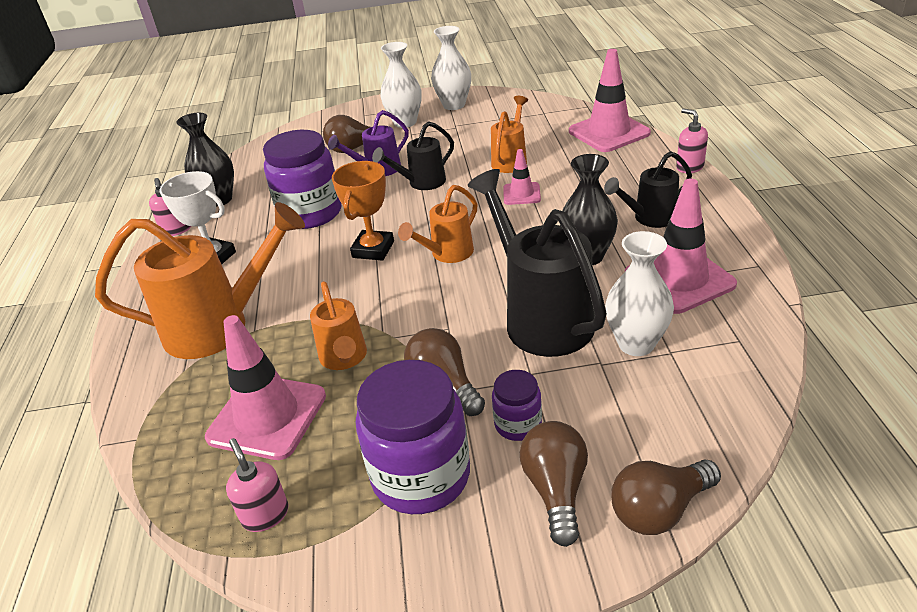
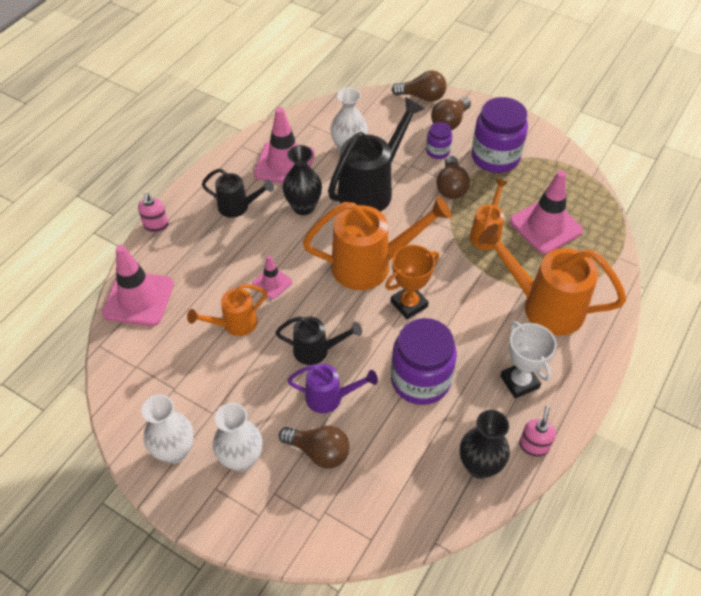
camera: 145 degrees left, 15 degrees up
(265, 514) = (569, 182): pink soap dispenser -> none
(447, 254) = (370, 265): orange watering can -> orange watering can, size x1.81
(541, 317) = (371, 189): black watering can -> black watering can turned 150 degrees counterclockwise

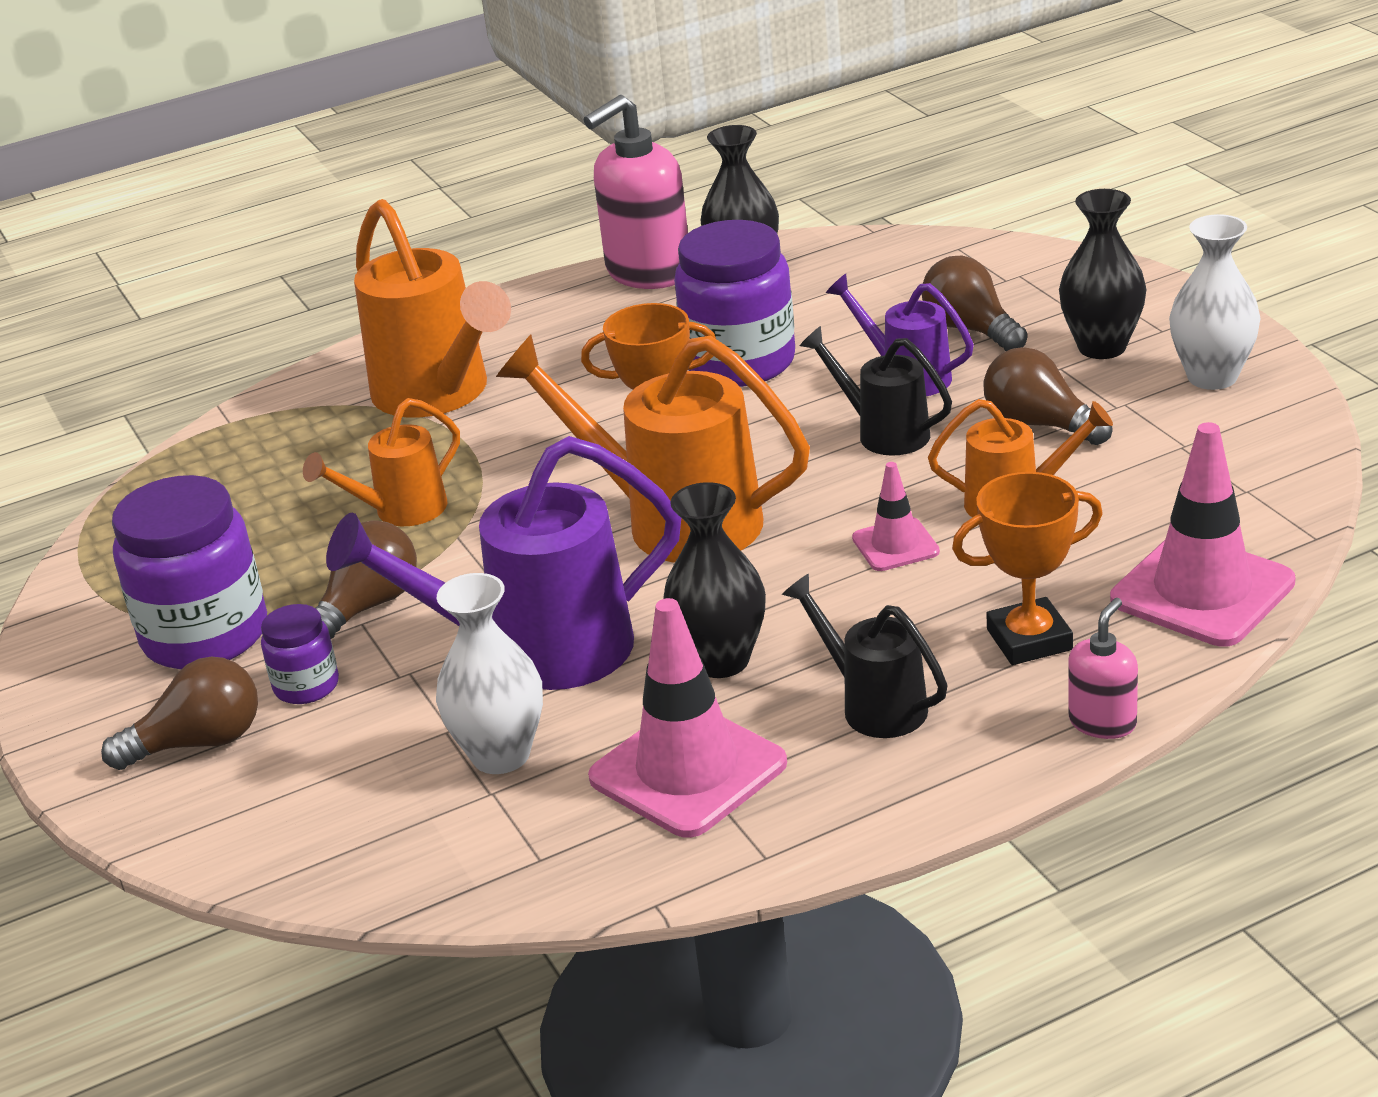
camera: 145 degrees left, 20 degrees down
(196, 252) = (1029, 639): none -> orange trophy
(241, 459) = (1102, 347): white vase -> black vase
(371, 189) = (538, 652): black watering can -> purple watering can
(422, 97) = (179, 832): brown light bulb -> brown light bulb (1040, 424)
(519, 382) = (590, 328): white trophy -> none
(533, 446) = (648, 272): pink soap dispenser -> pink soap dispenser, size x1.98
(545, 226) = (281, 493): pink traffic cone -> none

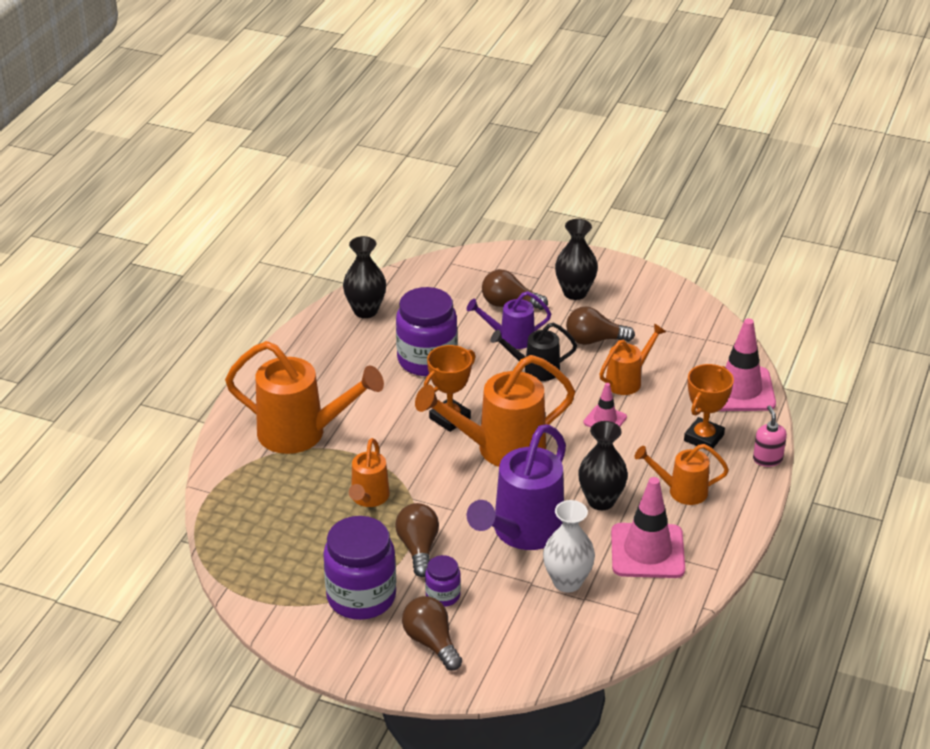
camera: 45 degrees left, 5 degrees up
(199, 743) = (431, 642): brown light bulb -> brown light bulb turned 60 degrees counterclockwise
(648, 272) = (317, 328): pink soap dispenser -> none
(874, 705) = (681, 491): black watering can -> orange watering can
(1212, 377) = (635, 291): white vase -> none

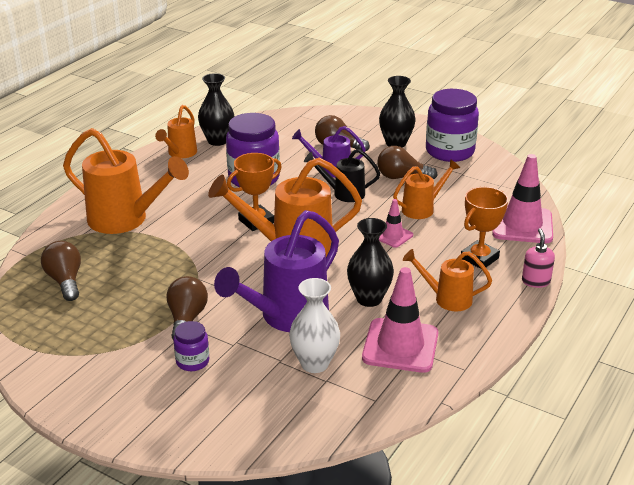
camera: 10 degrees right, 5 degrees down
(361, 597) = (117, 354): purple jar -> purple jar (449, 151)
(368, 498) = (160, 274): orange watering can -> orange watering can (180, 153)
(431, 642) = (164, 402): brown light bulb -> brown light bulb (65, 281)

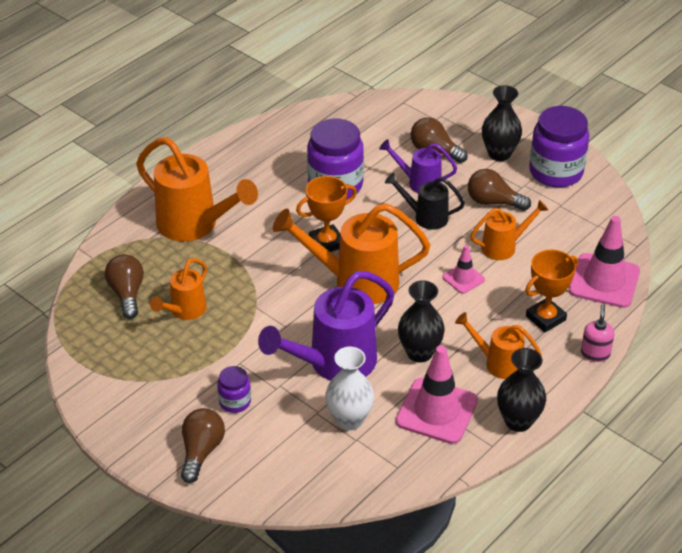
camera: 10 degrees right, 10 degrees up
(180, 153) = (263, 142): orange watering can -> orange watering can (185, 311)
(186, 319) = (237, 353): brown light bulb -> brown light bulb (201, 451)
(217, 141) = (306, 129): black vase -> black vase (518, 421)

